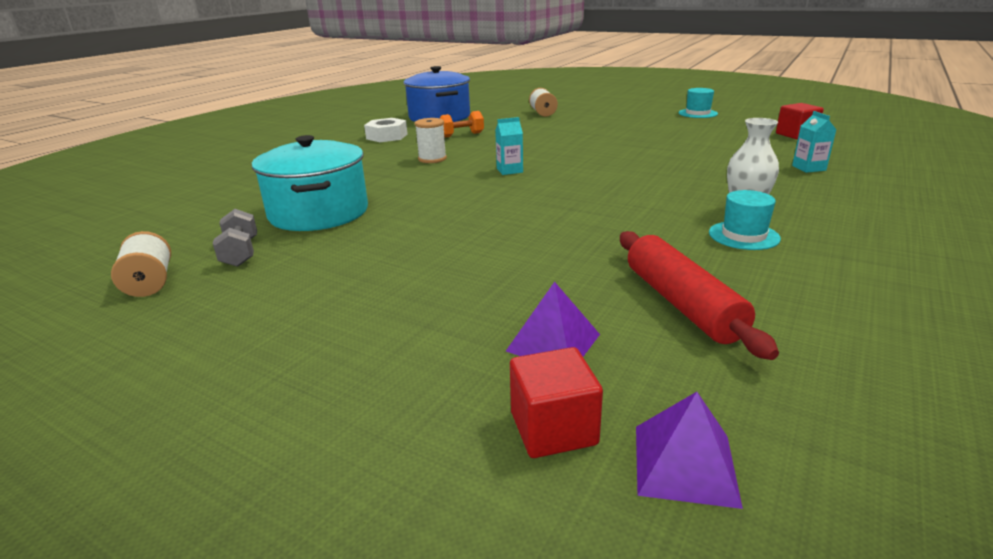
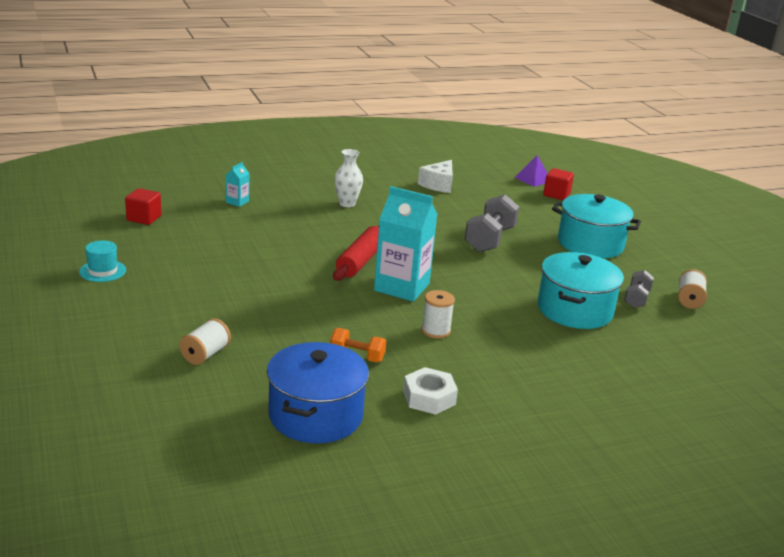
camera: 145 degrees left, 0 degrees up
(358, 311) = (590, 244): none -> turquoise pot
(509, 170) = (402, 287): turquoise carton -> turquoise carton, size x2.24
(511, 246) = (490, 239): none -> grey dumbbell
(553, 342) = (528, 206): purple pyramid -> none
(681, 304) = (464, 196): red rolling pin -> red rolling pin (361, 261)
(743, 235) = (380, 198): turquoise hat -> none
(762, 305) = (438, 184): none -> white cheese

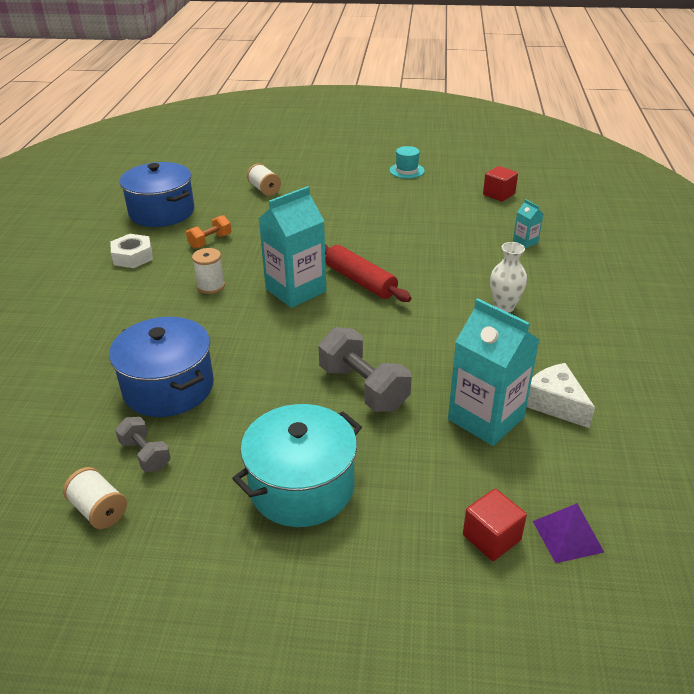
camera: 120 degrees right, 10 degrees up
(474, 201) = (486, 418): none -> turquoise carton
(574, 310) = (168, 387): turquoise pot -> blue pot

